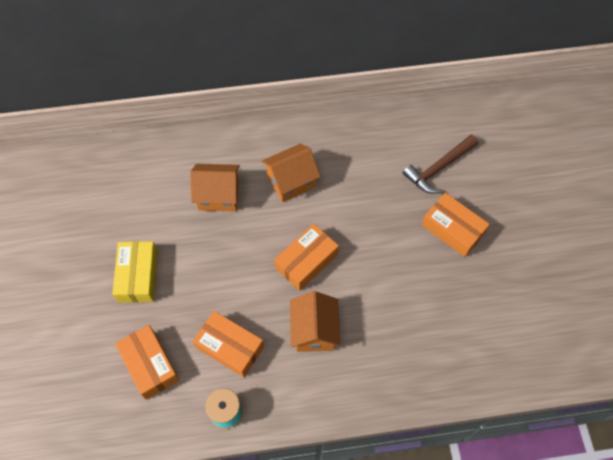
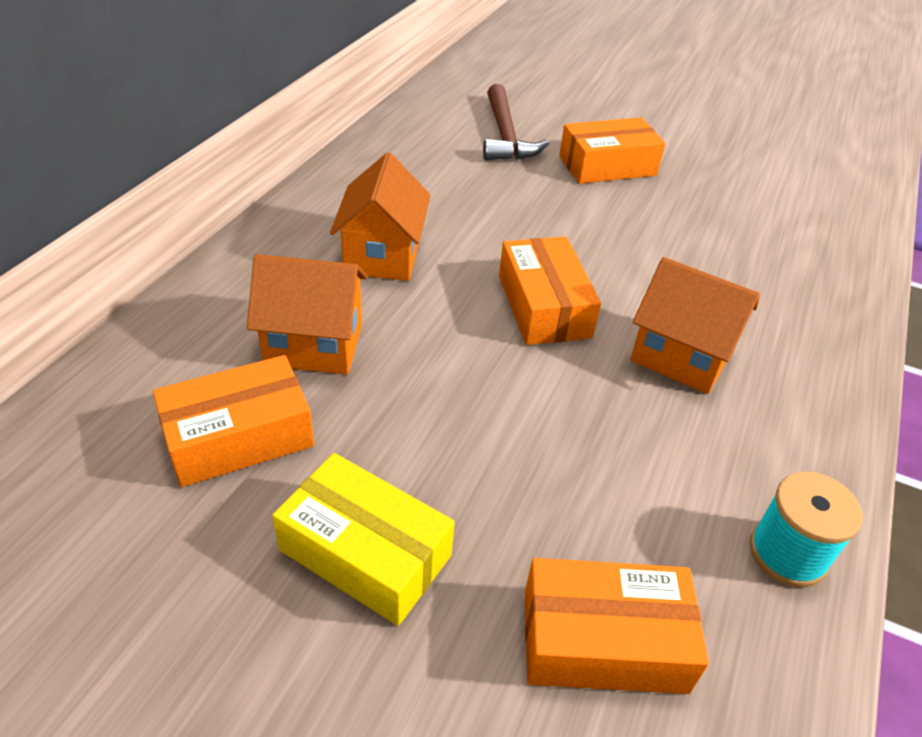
camera: 60 degrees left, 20 degrees down
(218, 196) = (314, 345): orange house -> orange house turned 60 degrees clockwise
(230, 347) = (644, 479): orange box -> orange box (239, 436)

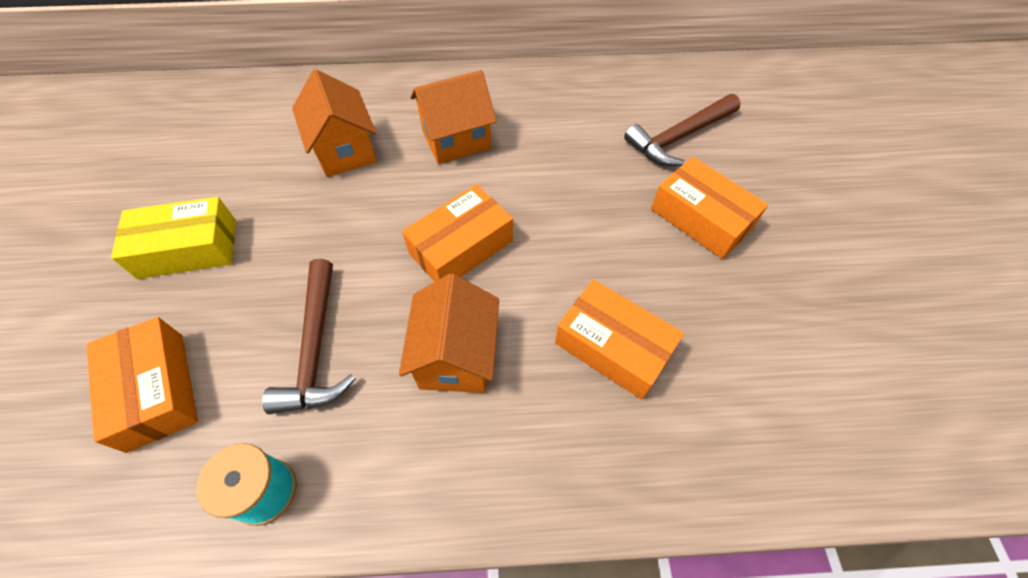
camera: 65 degrees right, 15 degrees up
(239, 436) = (253, 157): orange box -> orange box (613, 347)
(365, 553) = (188, 248): yellow box -> yellow box turned 75 degrees clockwise
(617, 460) = (316, 348): none -> brown hammer

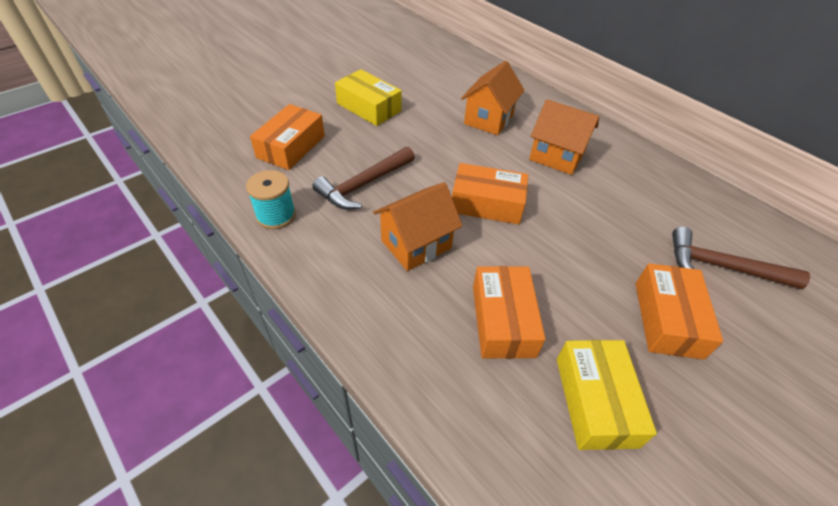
camera: 50 degrees right, 10 degrees down
(742, 339) = (595, 401): none -> yellow box

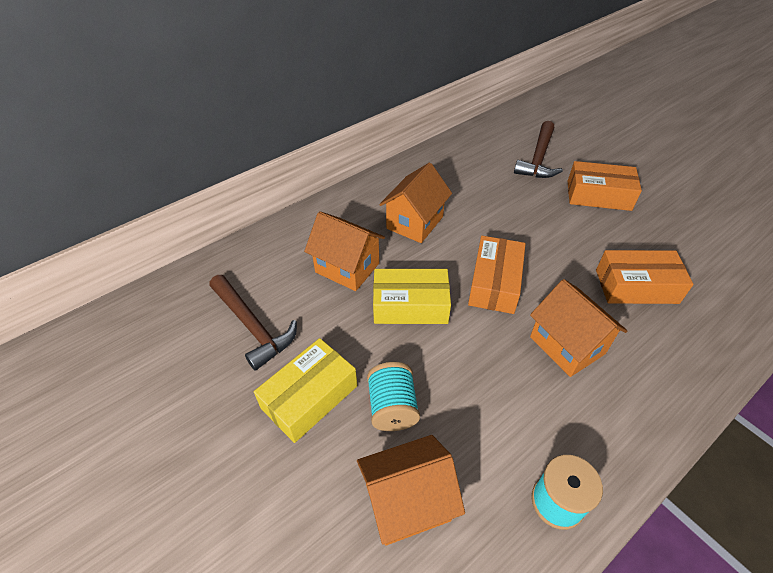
camera: 85 degrees left, 0 degrees up
(291, 147) = (407, 502): orange box -> orange house
(358, 141) = (392, 407): none -> turquoise spool
(363, 185) = (481, 398): brown hammer -> brown hammer (253, 326)
(595, 401) = (685, 244): yellow box -> yellow box (410, 305)

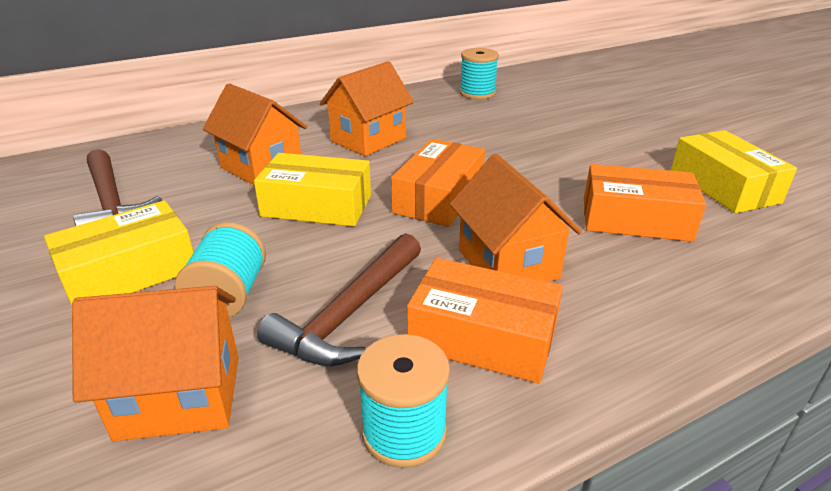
camera: 10 degrees right, 15 degrees down
(475, 152) = (477, 93): none -> turquoise spool
(538, 158) = (553, 103): brown hammer -> brown hammer (349, 314)
(598, 195) = (618, 137): orange box -> orange box (482, 337)
(685, 242) = (723, 186): none -> yellow box

